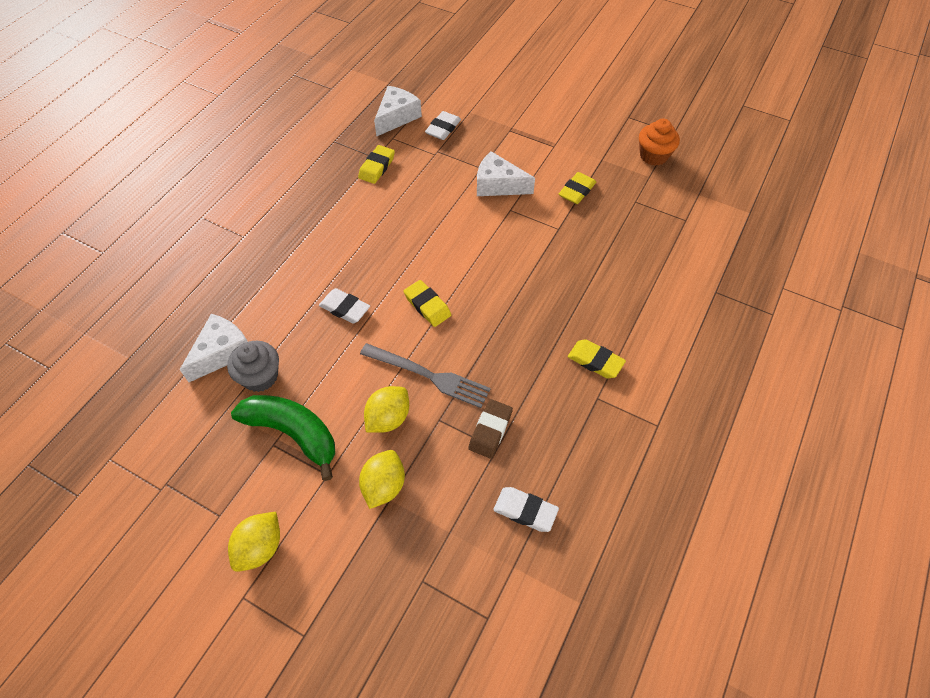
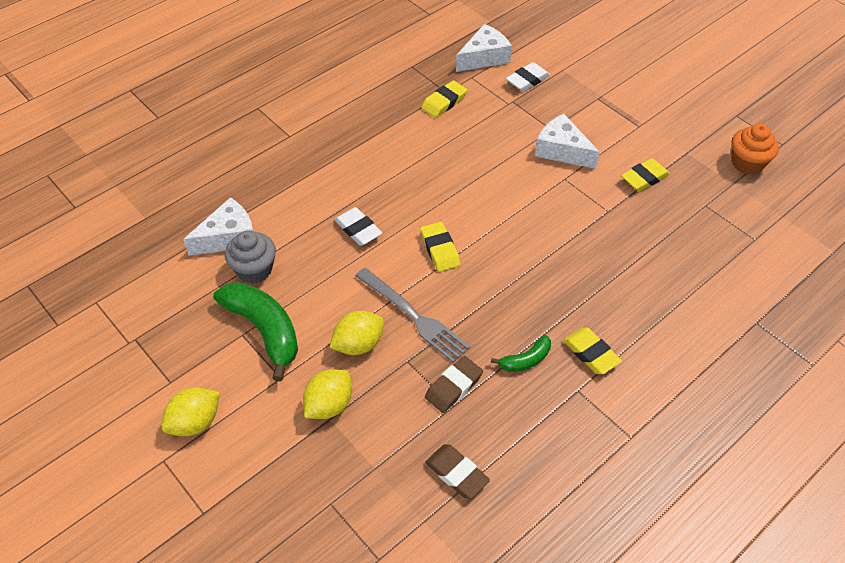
camera: 20 degrees right, 5 degrees down
(525, 511) = (457, 473): white eraser -> brown eraser
(543, 385) = (525, 360): none -> green banana

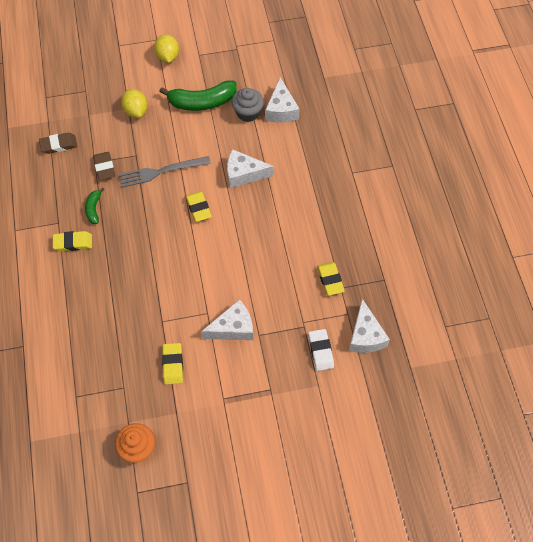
camera: 120 degrees right, 10 degrees up
(358, 229) = (243, 174): white eraser -> white cheese
(358, 344) = (162, 138): yellow lemon -> none
(440, 249) = (198, 208): yellow eraser -> yellow eraser turned 60 degrees clockwise

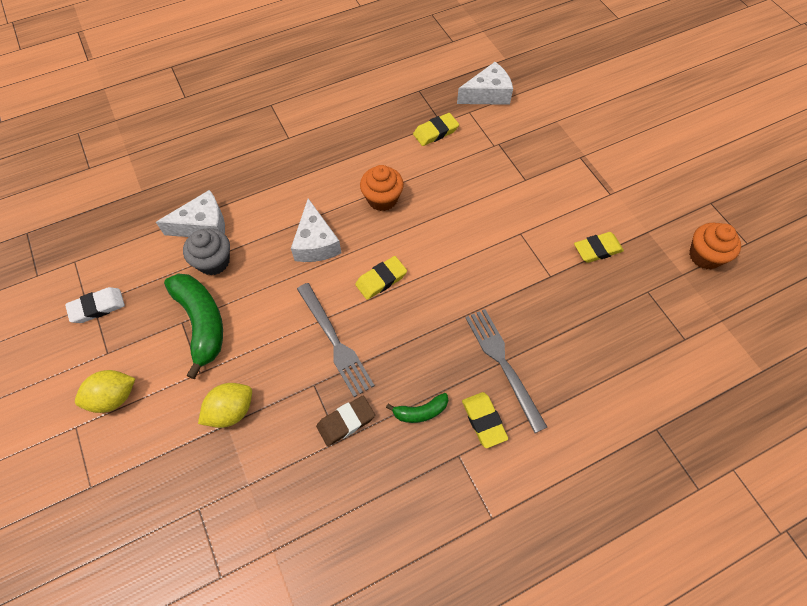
camera: 105 degrees left, 0 degrees up
(59, 145) = (318, 511): brown eraser -> none
(106, 266) = (503, 364): none -> grey fork
(233, 328) = (527, 204): white cheese -> none
(270, 224) = (382, 199): none -> orange cupcake
(320, 351) = (520, 125): white eraser -> white eraser (97, 307)

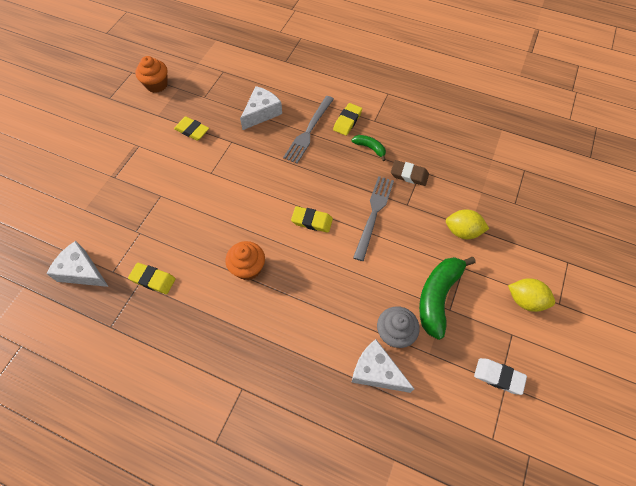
camera: 130 degrees left, 0 degrees up
(316, 243) = (320, 280): white cheese -> white cheese (261, 113)

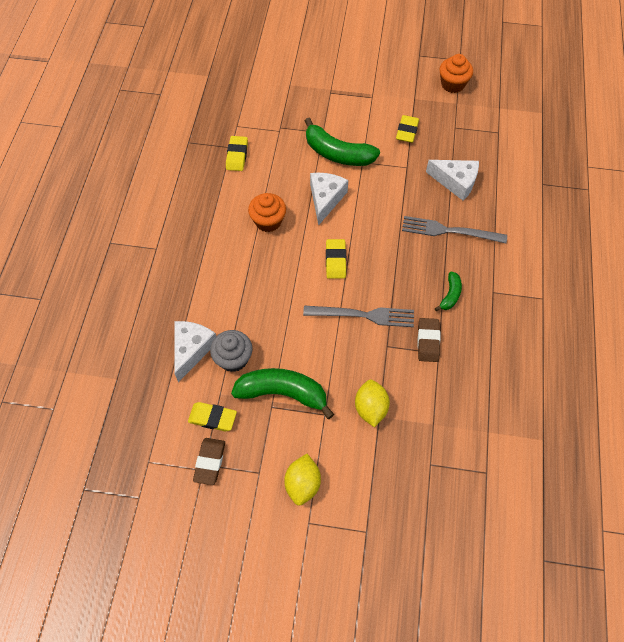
camera: 75 degrees right, 0 degrees up
(82, 271) = (231, 106): white cheese -> white cheese (325, 199)
(192, 189) = (337, 153): none -> green banana
(347, 121) = (479, 264): yellow eraser -> yellow eraser (212, 418)
(498, 377) = (210, 462): white eraser -> brown eraser

